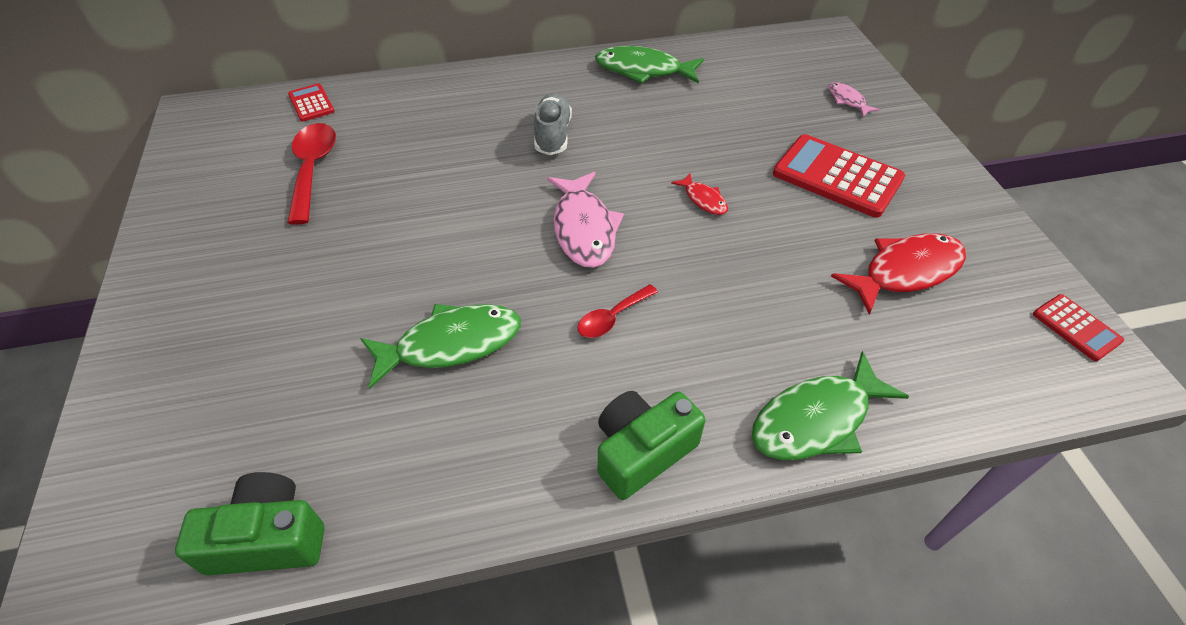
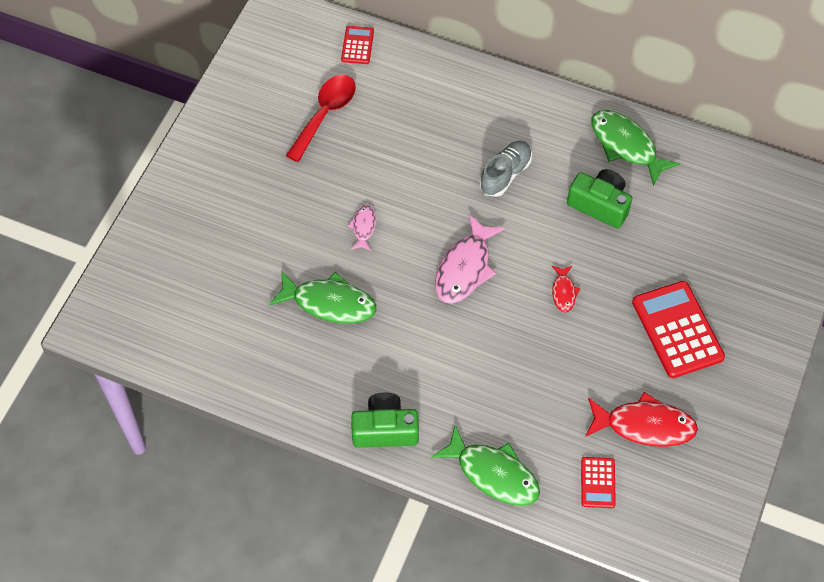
camera: 35 degrees right, 10 degrees up
(268, 538) = (180, 357): green camera -> green camera (600, 205)
(612, 317) = (432, 342): red spoon -> none
(816, 420) = (493, 473): green fish -> green fish turned 150 degrees counterclockwise
(847, 100) = (761, 269): pink fish -> pink fish (363, 227)
(1076, 327) = (712, 527): red calculator -> red calculator (598, 483)

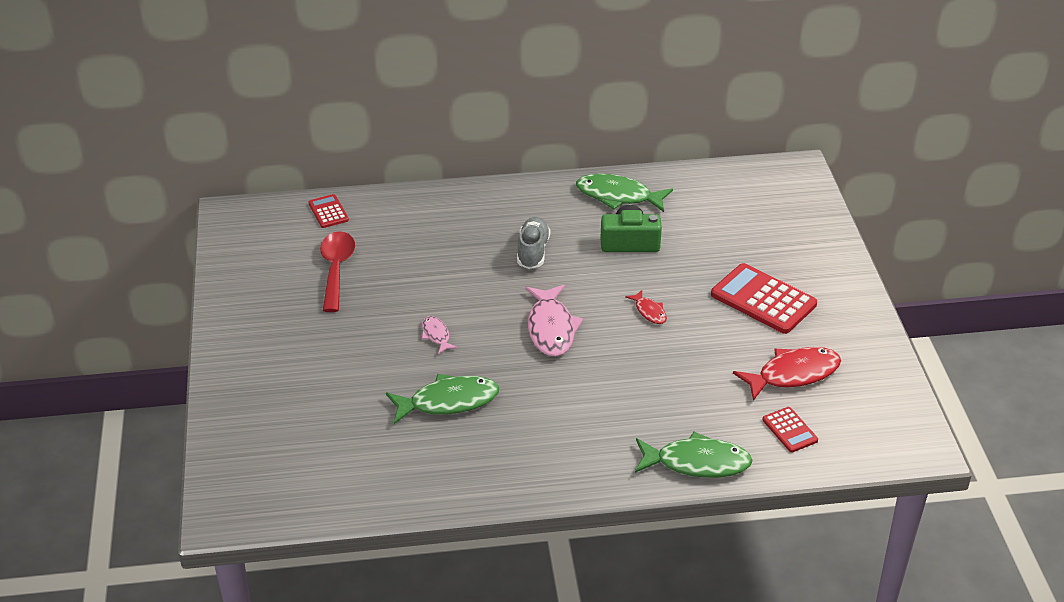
camera: 30 degrees left, 20 degrees down
(385, 429) = (575, 473): green camera -> none

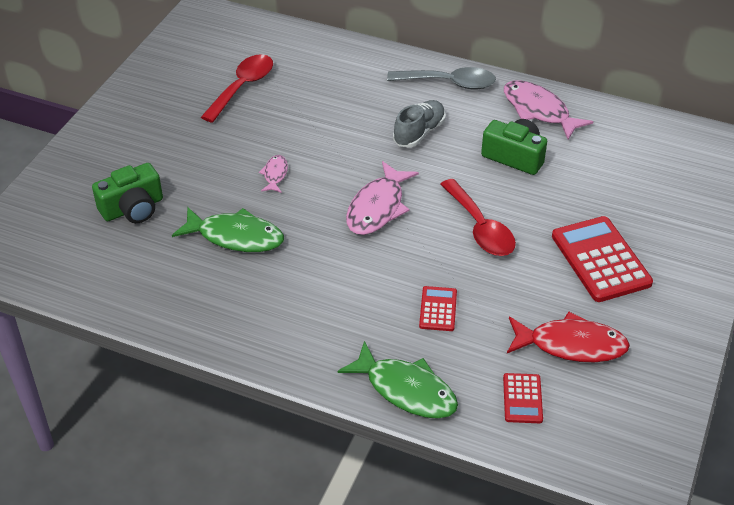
camera: 30 degrees right, 5 degrees up
(328, 212) = (277, 37): red calculator -> red calculator (438, 309)
(330, 415) = (133, 208): none -> green camera
(522, 199) = (449, 83): none -> grey spoon
(618, 196) = (539, 111): green fish -> pink fish
(649, 312) = (480, 228): red fish -> red spoon

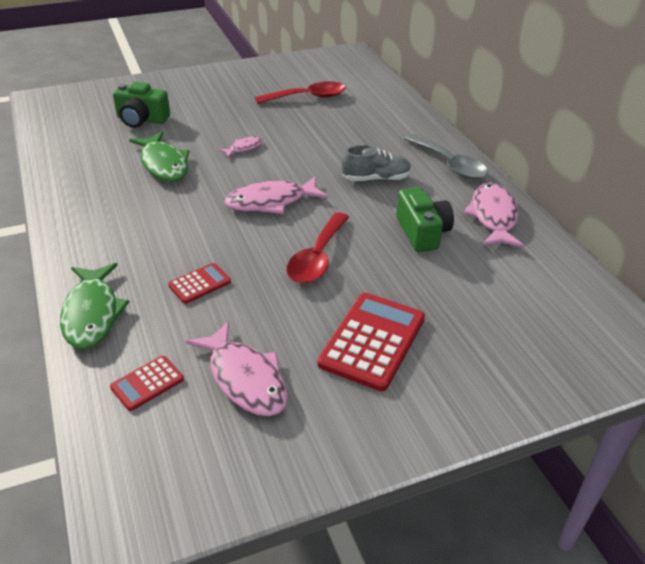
camera: 45 degrees right, 5 degrees down
(571, 345) = (245, 379): red fish -> pink fish

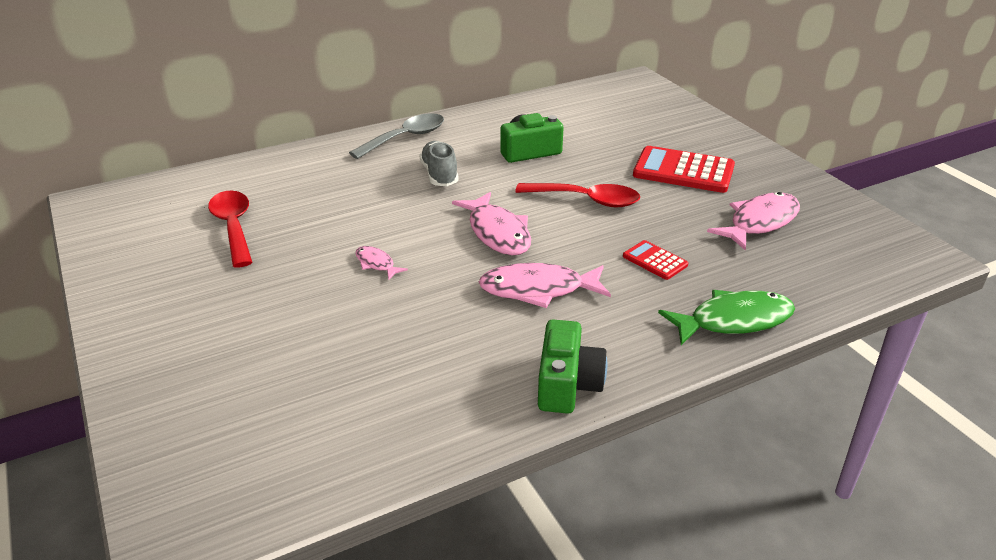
camera: 95 degrees left, 5 degrees down
(142, 119) = (285, 372): green camera -> green camera (567, 384)
(147, 383) = (797, 269): red calculator -> none
(164, 164) = (424, 324): green fish -> none
(493, 217) = (495, 121): pink fish -> pink fish (538, 290)

